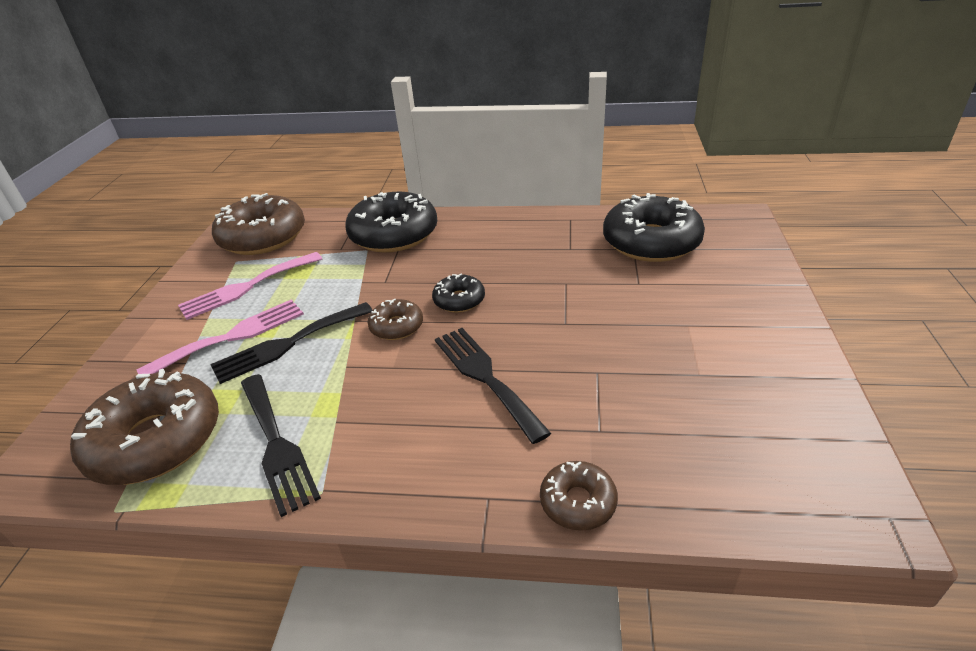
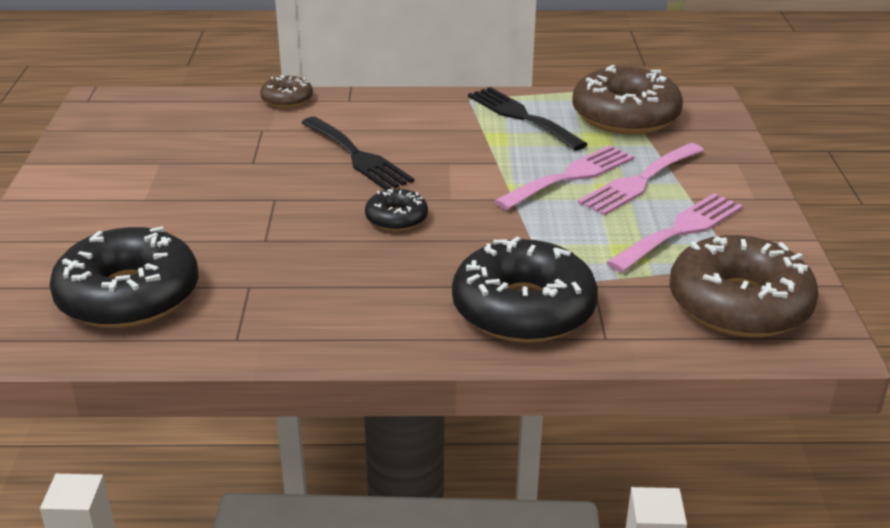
camera: 170 degrees right, 5 degrees down
(288, 344) = (570, 176): black fork -> pink fork
(396, 326) = (460, 193): brown donut -> none

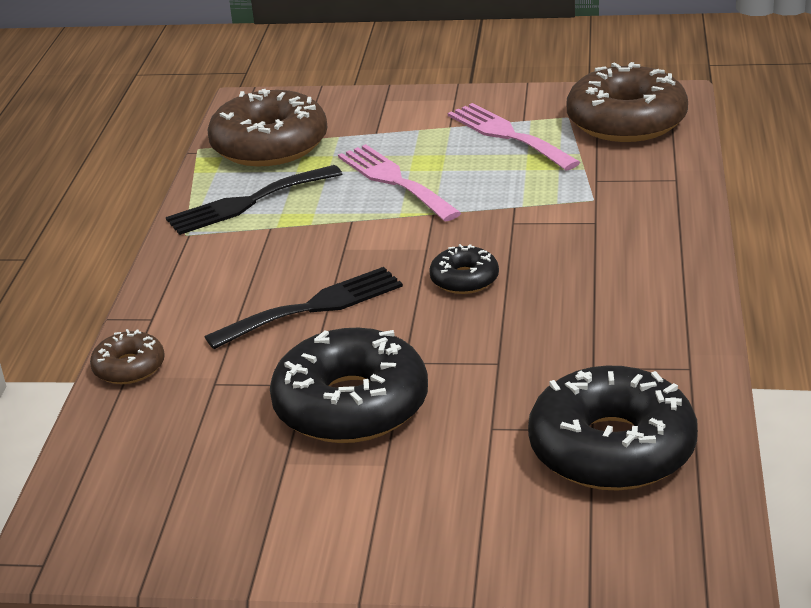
camera: 80 degrees left, 0 degrees up
(523, 309) = (635, 213): black donut -> black donut (351, 405)
(639, 181) = (413, 147): pink fork -> none

